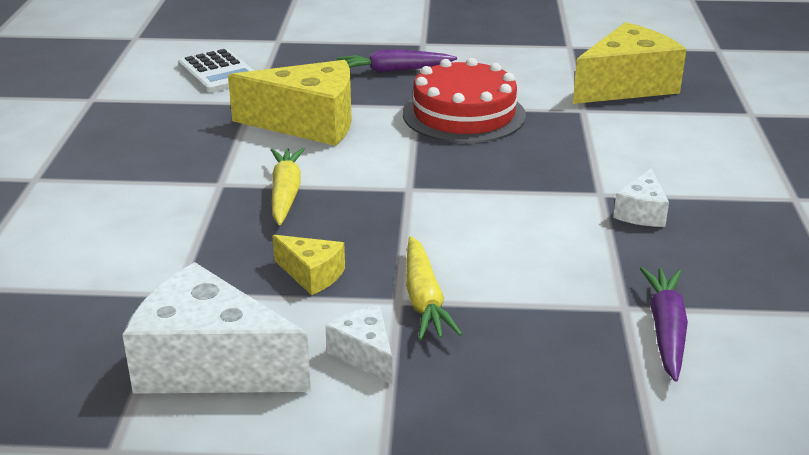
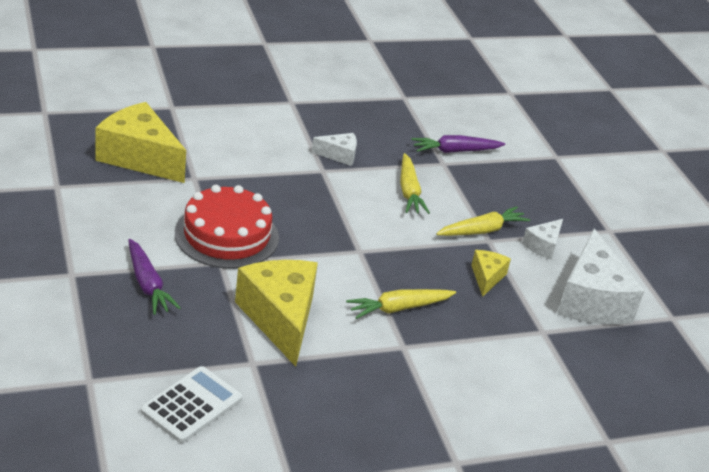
camera: 115 degrees left, 5 degrees up
(540, 254) = (409, 191): none -> yellow carrot

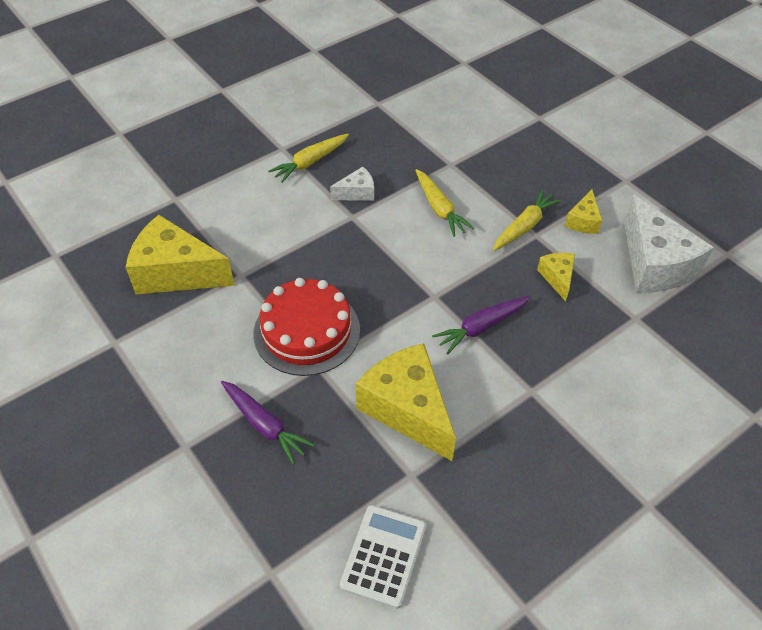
camera: 15 degrees left, 15 degrees up
(398, 308) = (504, 348): yellow carrot -> yellow carrot (310, 162)
(455, 151) = (453, 146): purple carrot -> purple carrot (481, 327)
(543, 246) = (583, 221): white cheese -> yellow cheese

